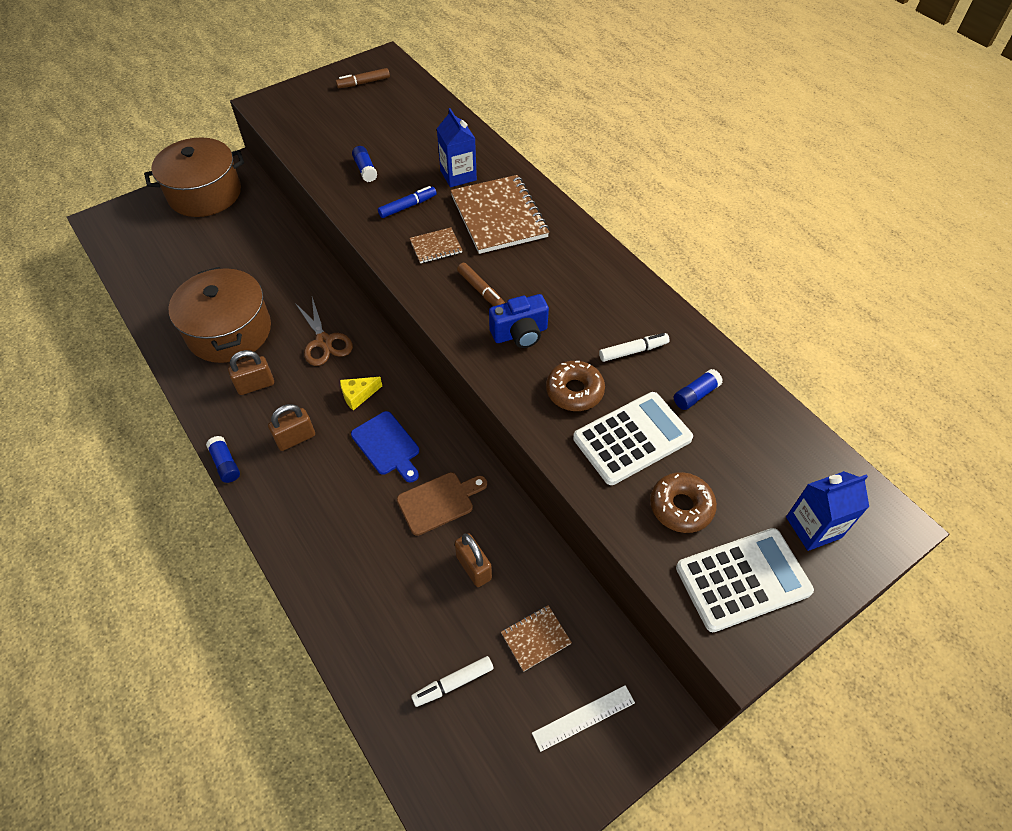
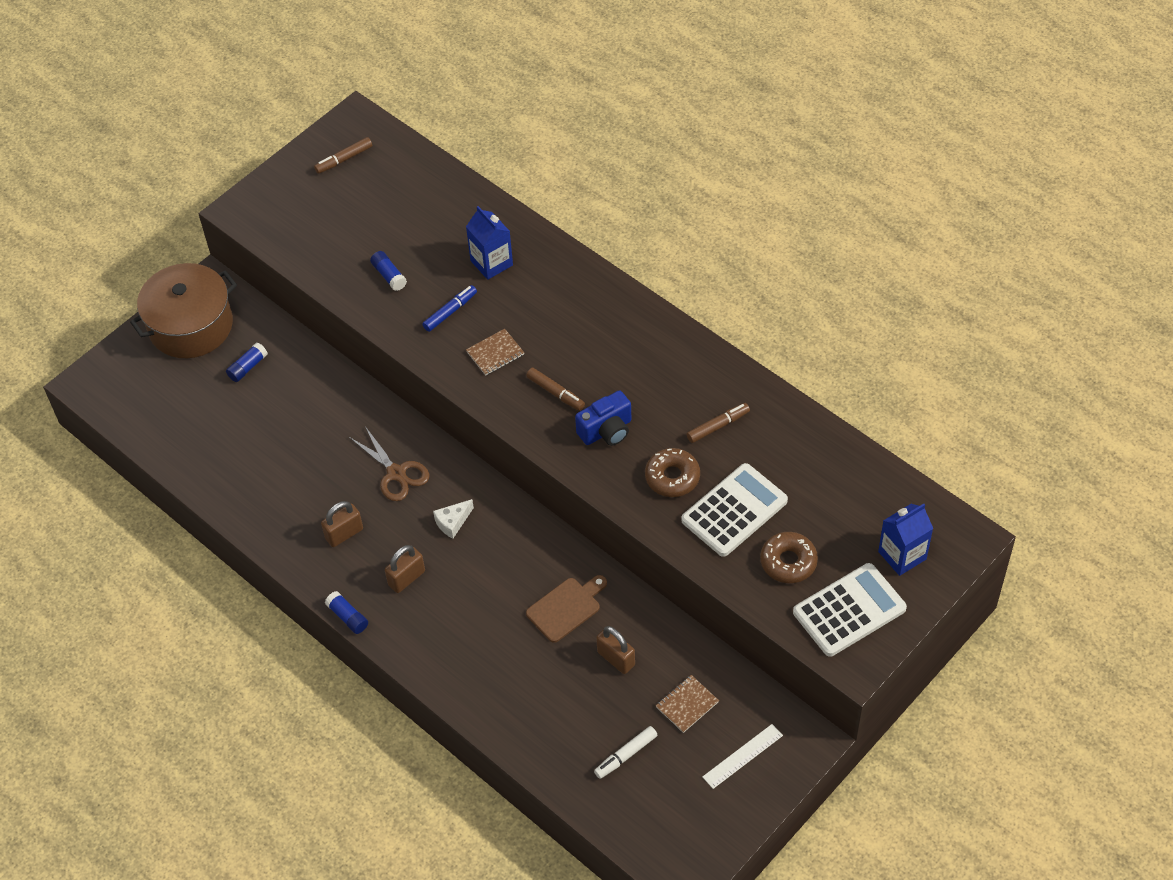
camera: 10 degrees left, 0 degrees up
(229, 331) = (292, 483): brown pot -> none
(358, 395) = (452, 522): yellow cheese -> white cheese
(387, 445) = (499, 566): blue cutting board -> none
(498, 216) = (549, 305): brown notebook -> none
(633, 351) = (718, 426): white marker -> brown marker
(695, 395) = (783, 457): blue glue stick -> blue glue stick (248, 367)

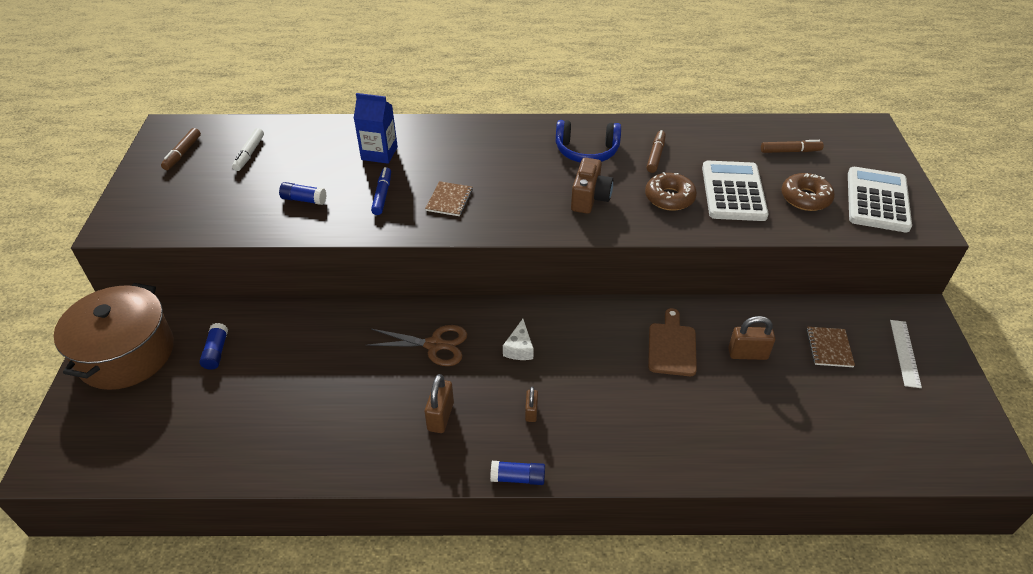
camera: 45 degrees left, 10 degrees down
(406, 578) = (531, 412): brown padlock -> brown padlock, size x0.62
(555, 393) = (525, 198): brown marker -> brown marker (790, 151)
(606, 431) = (590, 198): blue camera -> brown camera
(625, 755) = (843, 412): white marker -> white marker (249, 154)
(664, 379) = (586, 151): none -> blue headphones
(902, 555) = (855, 155): blue carton -> none

